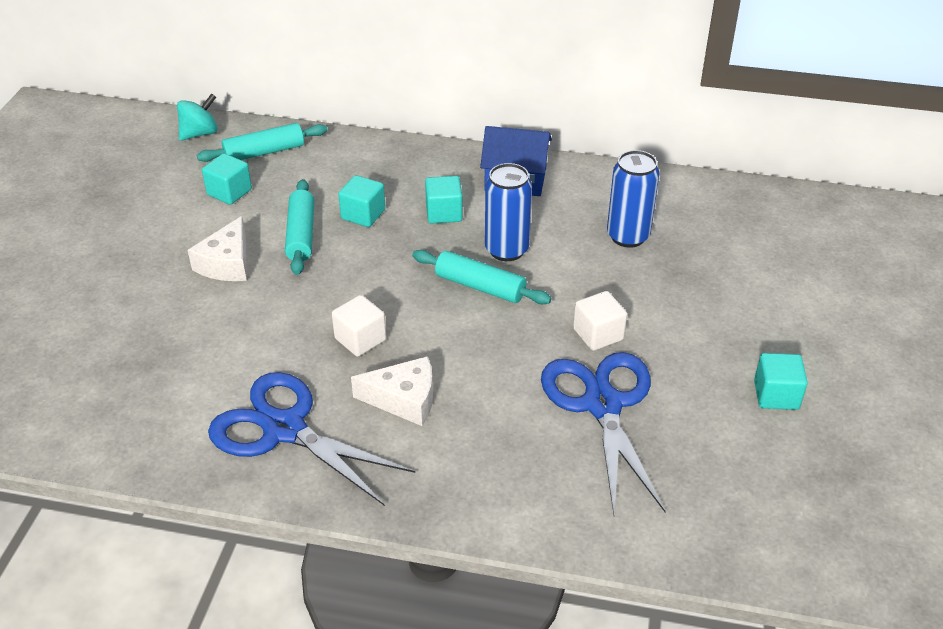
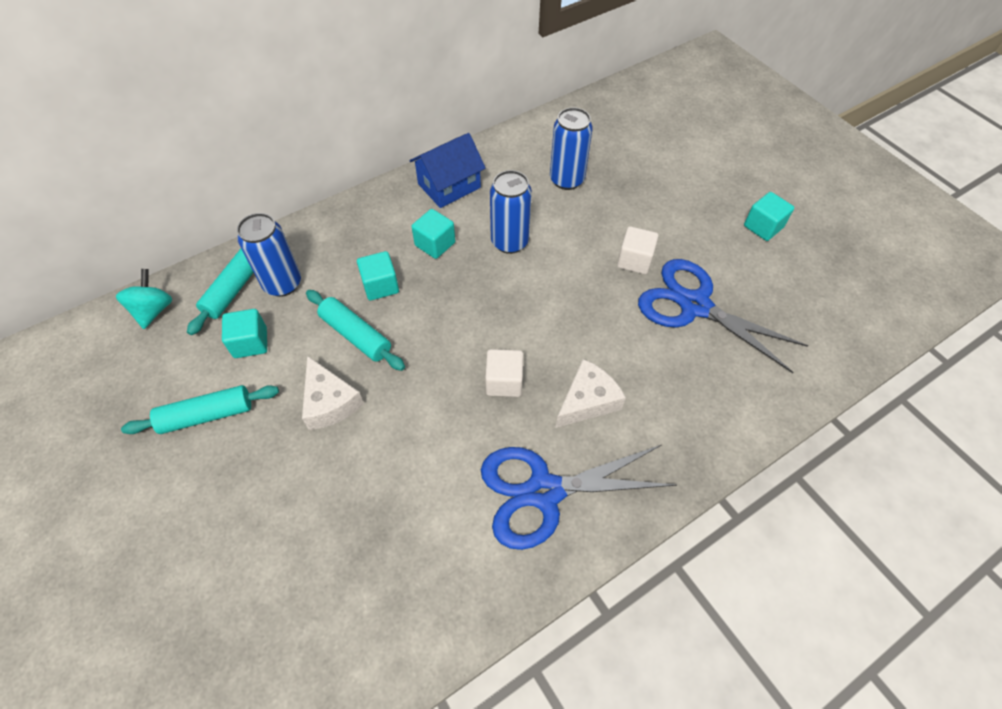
camera: 45 degrees left, 15 degrees up
(299, 169) = (282, 284): none -> blue can
(480, 286) = (527, 281): turquoise rolling pin -> turquoise rolling pin (207, 415)

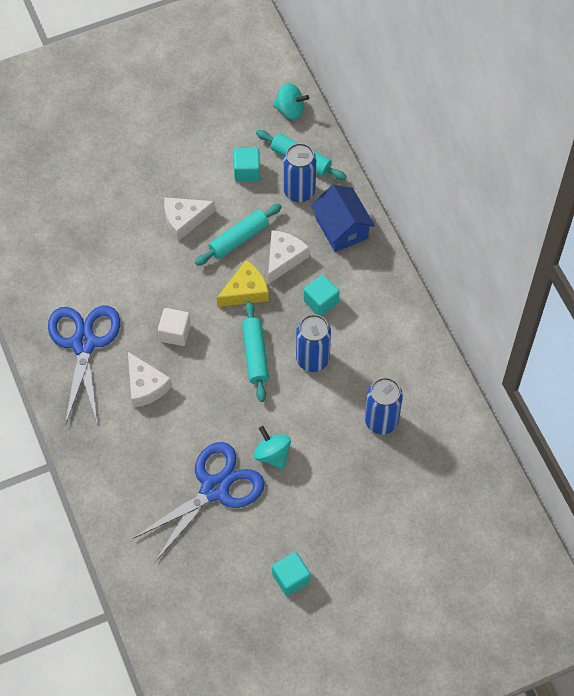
camera: 100 degrees right, 5 degrees up
(207, 415) = (191, 148): turquoise rolling pin -> turquoise rolling pin (255, 355)
(380, 286) = (283, 258): turquoise cube -> white cheese
(431, 316) = (245, 291): none -> yellow cheese
(449, 186) = (389, 321): blue house -> blue house (341, 228)
(634, 260) = (272, 454): white cube -> turquoise spinning top

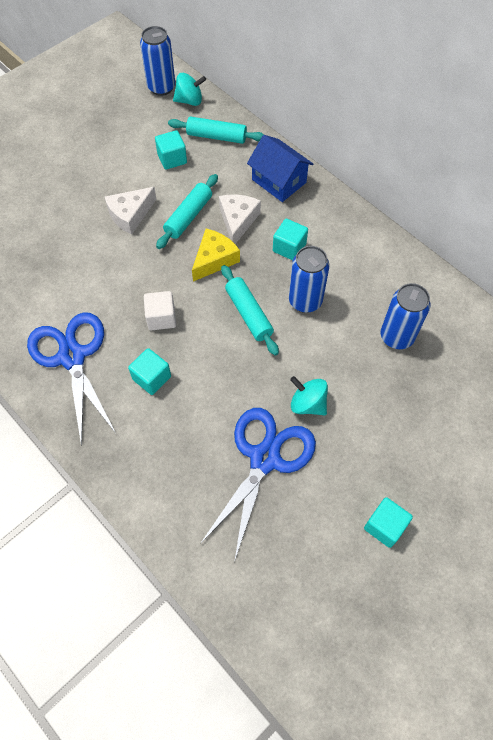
camera: 20 degrees left, 0 degrees up
(146, 386) = (152, 378): white cheese -> turquoise cube
(299, 191) = (227, 162): blue can -> blue can (161, 87)

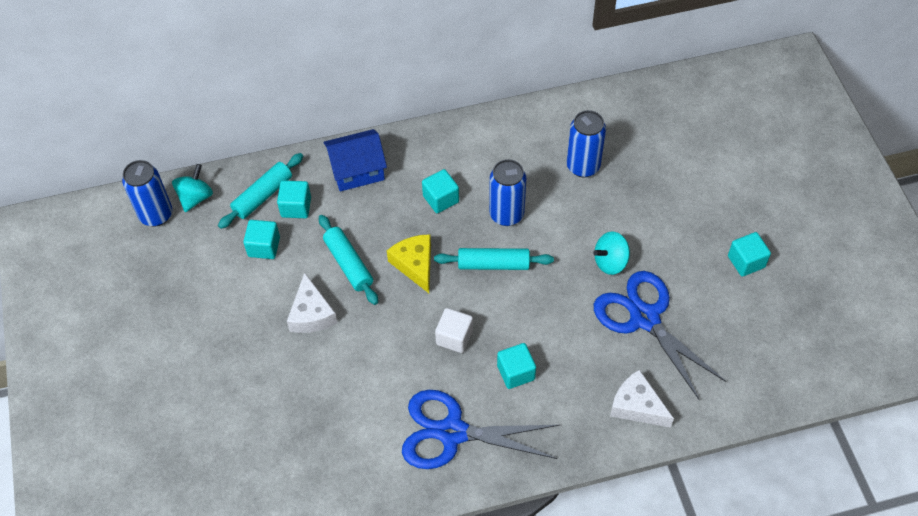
camera: 60 degrees left, 5 degrees down
(219, 160) = (296, 207): none -> turquoise cube
(237, 221) = (382, 225): white cheese -> white cheese (637, 406)

